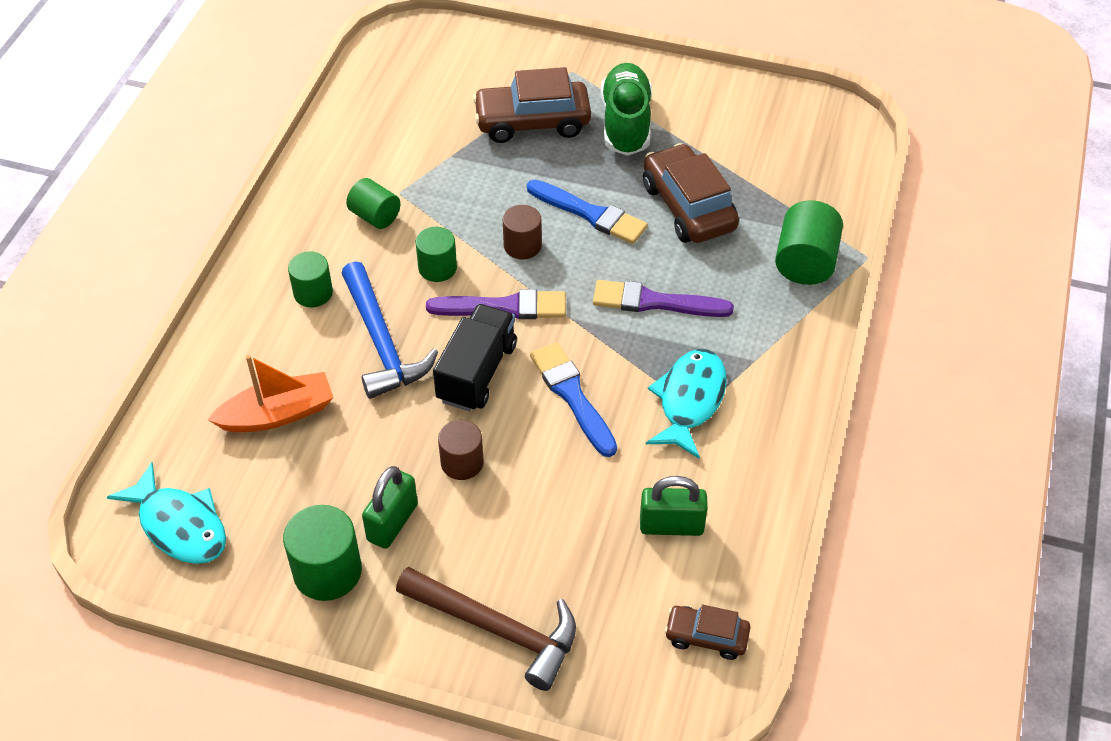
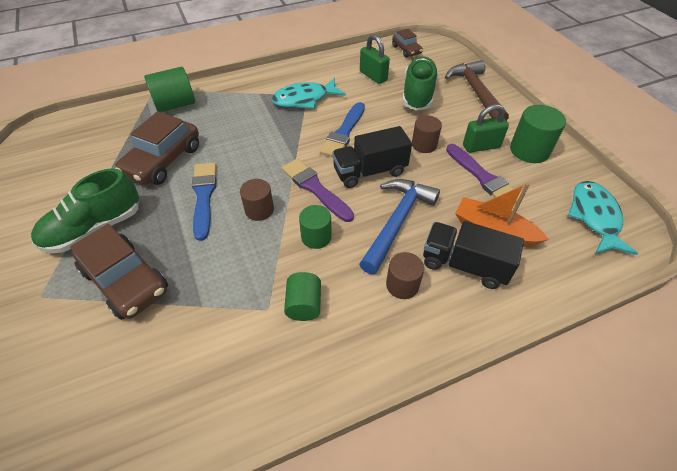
camera: 130 degrees left, 0 degrees up
(275, 355) = (464, 265): none -> black truck
(313, 293) = (402, 285): green cylinder -> brown cylinder
(569, 546) = (418, 94): none -> green shoe
(654, 302) = (253, 137): purple brush -> purple brush (483, 177)

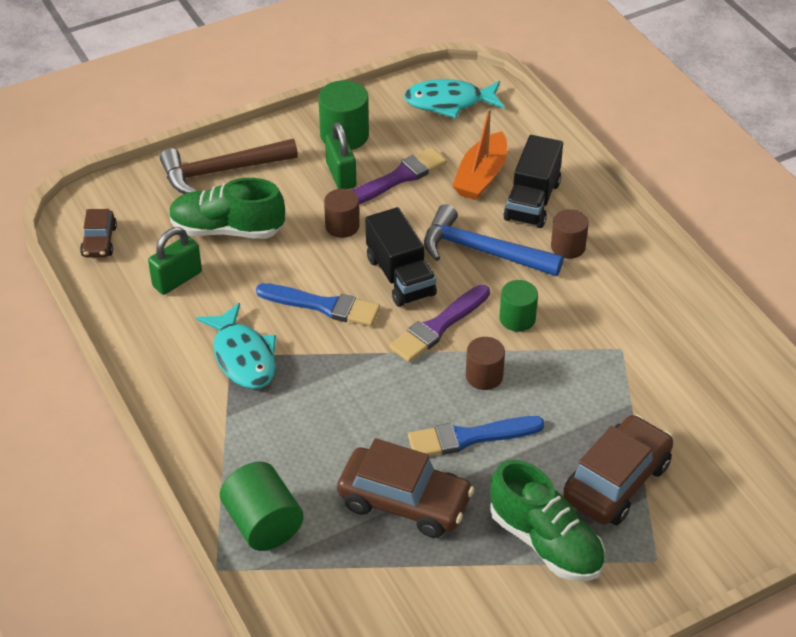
camera: 95 degrees left, 5 degrees down
(304, 305) = (609, 320): green cylinder -> none
(406, 50) = (99, 241): brown car -> brown car turned 120 degrees clockwise

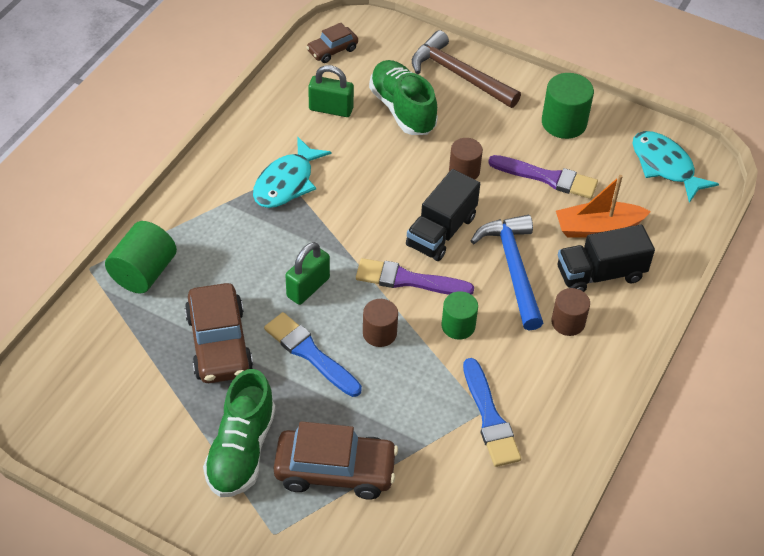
camera: 55 degrees right, 5 degrees up
(323, 306) = (372, 201): blue brush -> blue brush (490, 418)
(341, 175) = (518, 143): green padlock -> green padlock (308, 287)

